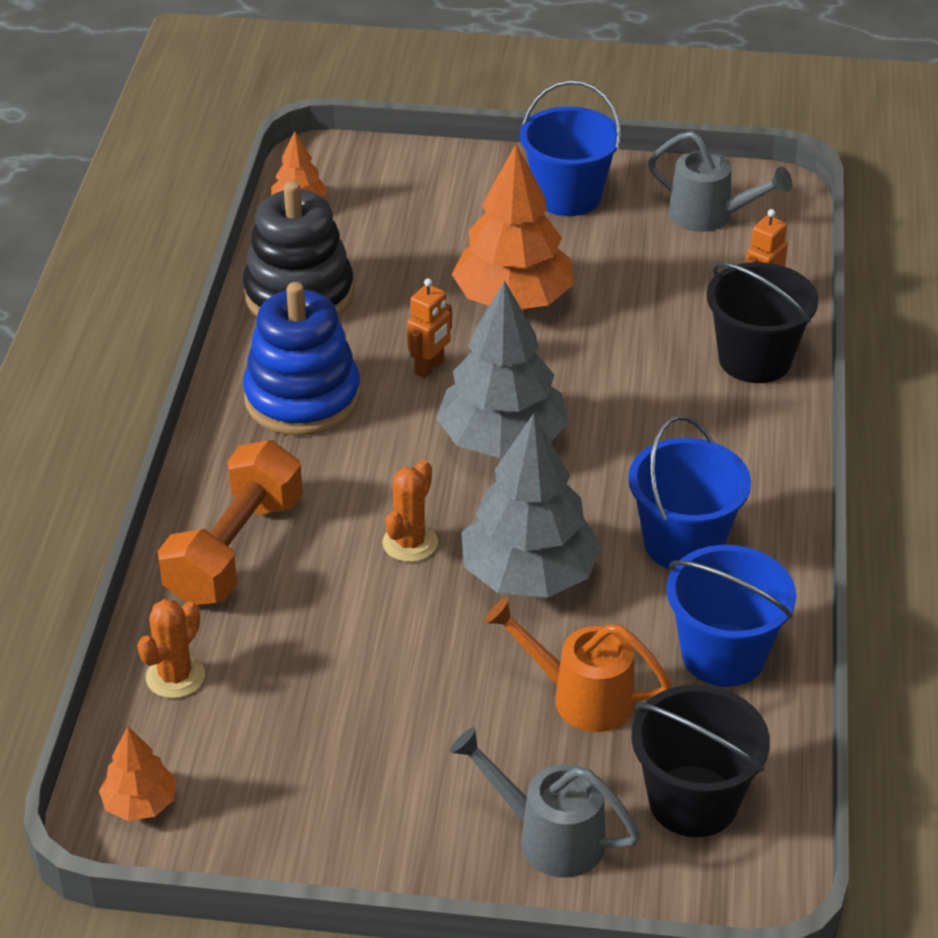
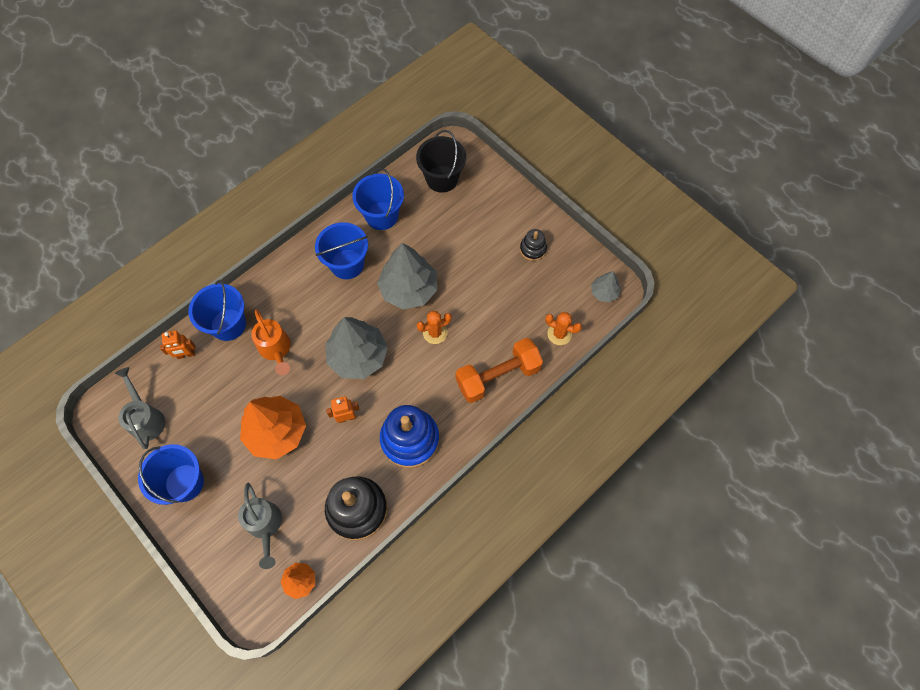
camera: 140 degrees left, 25 degrees up
(140, 803) = (604, 292): orange tree -> grey tree
(175, 677) = (559, 334): orange cactus -> orange cactus turned 45 degrees clockwise
(361, 789) = (533, 249): none -> black stacking toy
(549, 837) = (492, 197): grey watering can -> grey watering can (265, 525)
(581, 697) = (438, 233): orange watering can -> orange watering can (276, 349)
(755, 359) = (228, 324): black bucket -> blue bucket

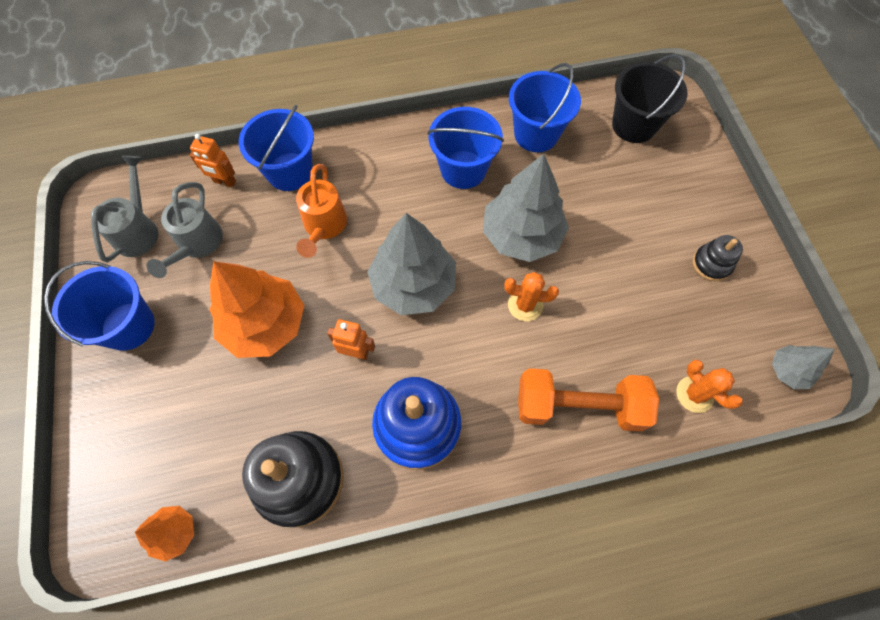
camera: 30 degrees right, 0 degrees up
(265, 525) = (180, 433): grey watering can -> grey watering can (197, 244)

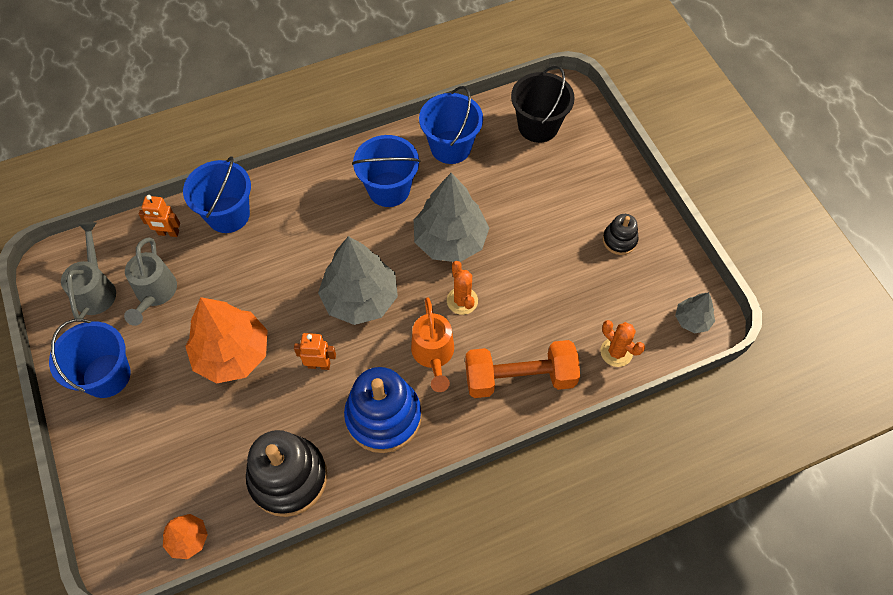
camera: 10 degrees left, 5 degrees down
(324, 226) = (269, 260): orange watering can -> orange watering can (433, 354)
(525, 305) = (462, 301): orange cactus -> orange cactus turned 75 degrees clockwise

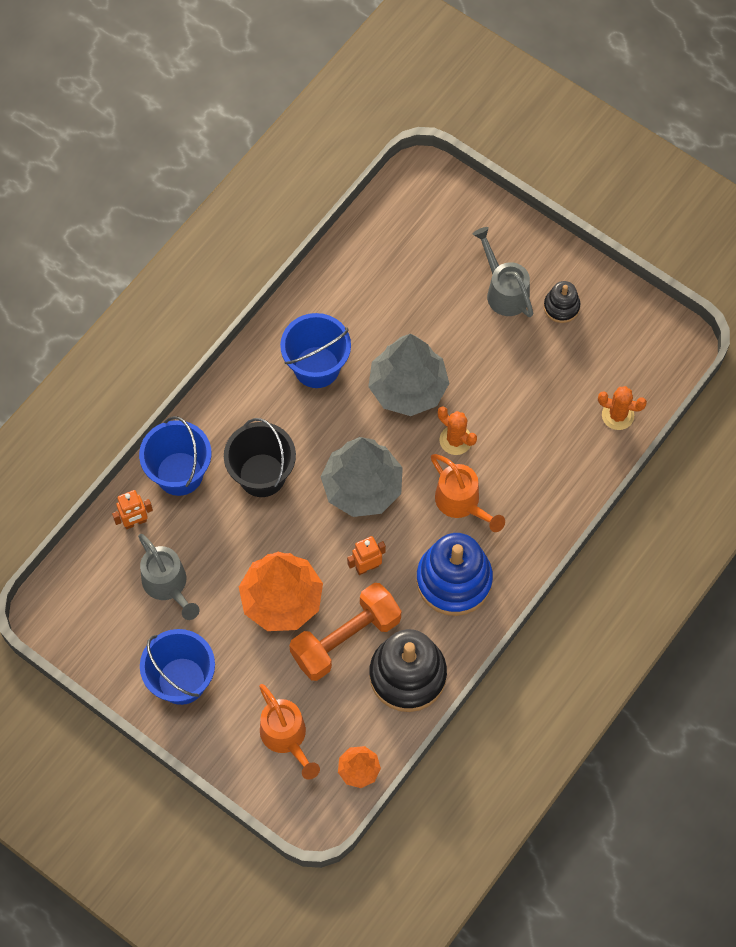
camera: 30 degrees left, 5 degrees up
(96, 289) = (108, 611): grey watering can -> grey watering can (504, 291)
(150, 473) = (286, 737): none -> orange watering can
(450, 147) = (347, 292): blue bucket -> none
(519, 378) = (549, 483): orange dumbbell -> orange dumbbell (345, 639)
(538, 126) = (417, 226): black bucket -> black bucket (262, 475)
(692, 320) = (666, 351): grey tree -> none

